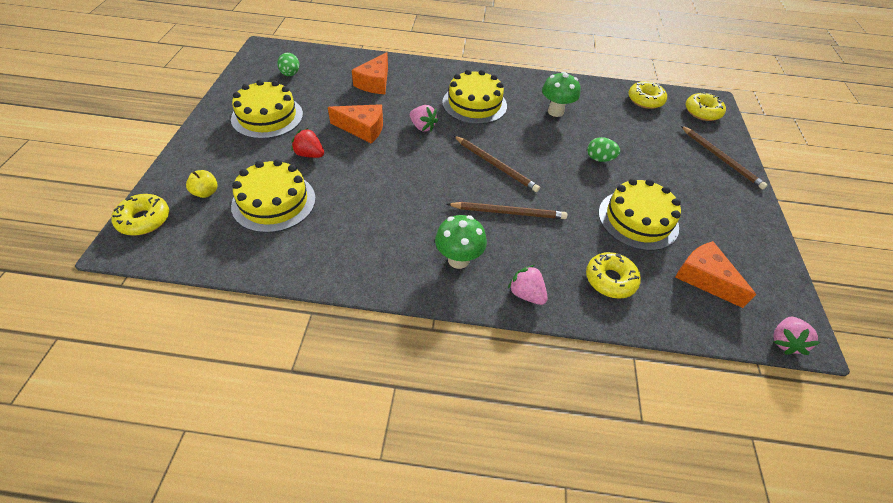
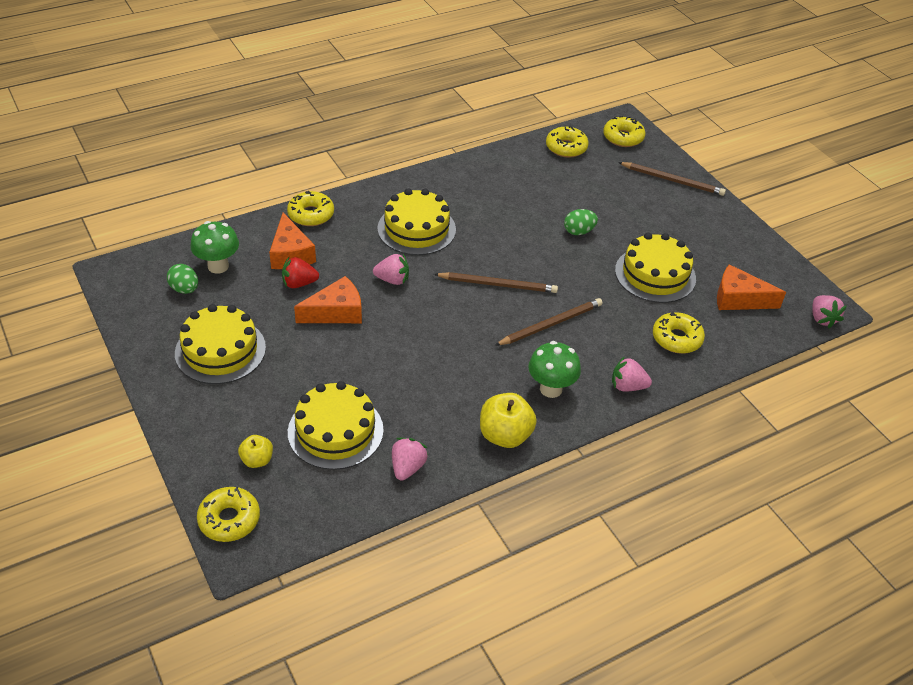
camera: 35 degrees left, 5 degrees down
(290, 255) = (407, 467): none -> pink strawberry
(309, 154) = (314, 367): red strawberry -> red strawberry (299, 283)
(385, 274) = (505, 435): none -> yellow apple
(413, 67) = (311, 214): none -> yellow donut
(555, 111) = (499, 200): green mushroom -> green mushroom (218, 266)

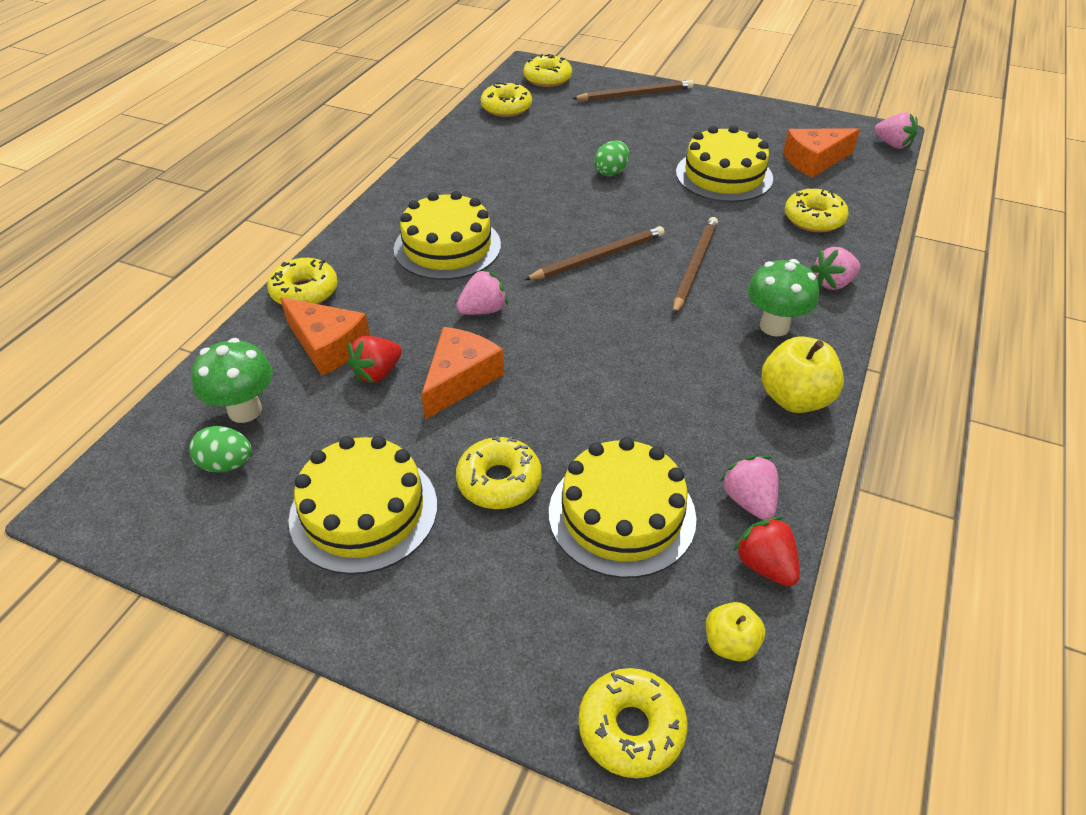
camera: 35 degrees left, 0 degrees up
(257, 460) = (573, 619): yellow apple -> yellow apple (730, 643)
(296, 376) = (499, 481): none -> yellow donut
(375, 501) = (765, 565): none -> red strawberry

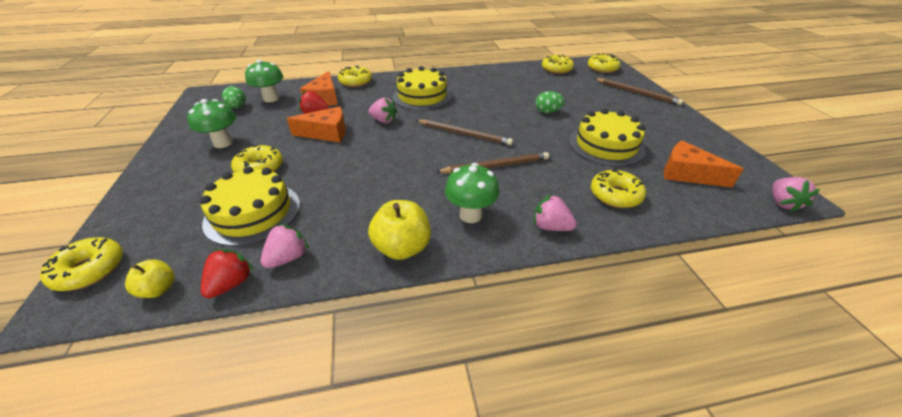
camera: 55 degrees right, 5 degrees down
(364, 511) = (223, 143): yellow cake -> green mushroom

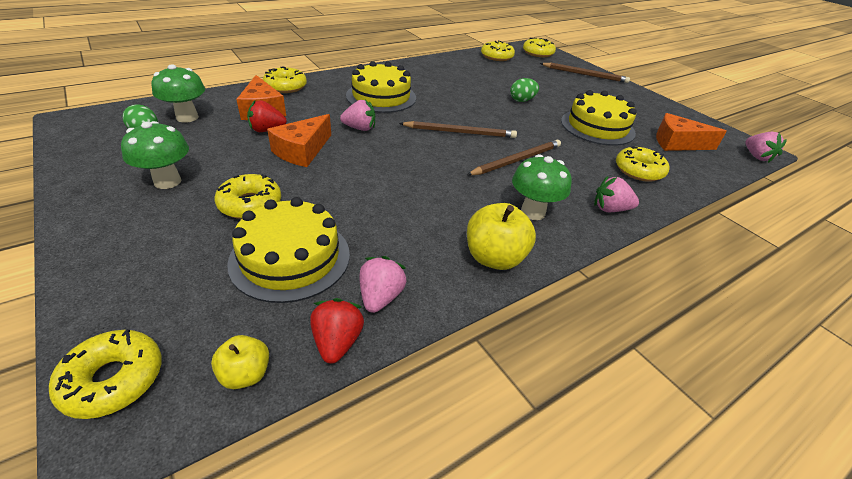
camera: 25 degrees left, 0 degrees up
(326, 133) = (302, 151): orange cheese -> orange cheese turned 150 degrees clockwise

